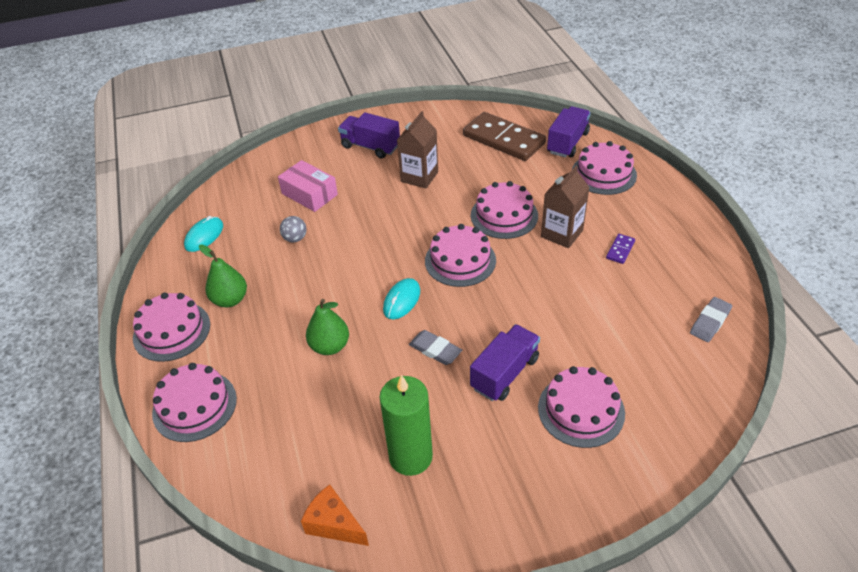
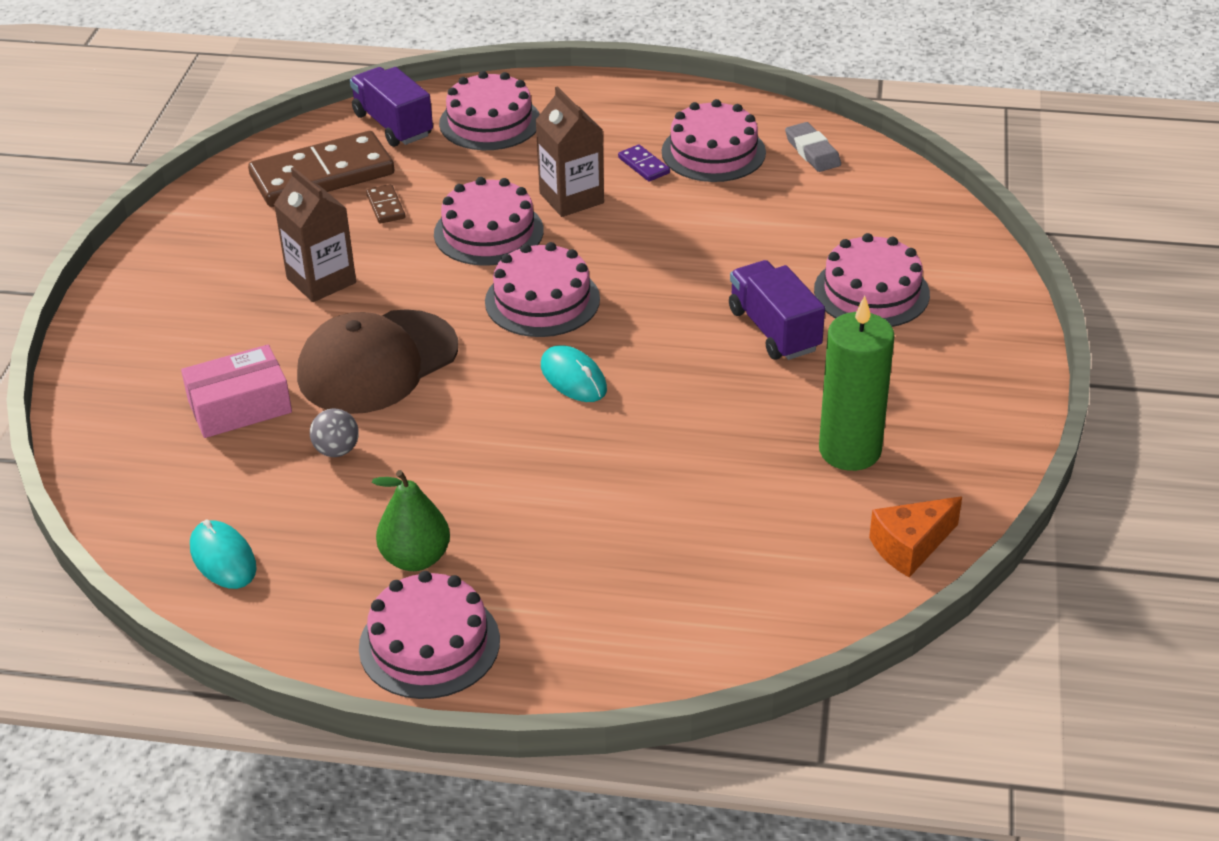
camera: 65 degrees left, 5 degrees down
(194, 405) = (614, 645): pink cake -> pink cake (713, 152)
(330, 346) = (605, 472): green pear -> none
(368, 223) = (377, 362): none -> brown cap
(370, 146) = (188, 307): purple truck -> none
(435, 350) = (690, 375): grey eraser -> none
(496, 171) = (385, 206): none -> brown domino

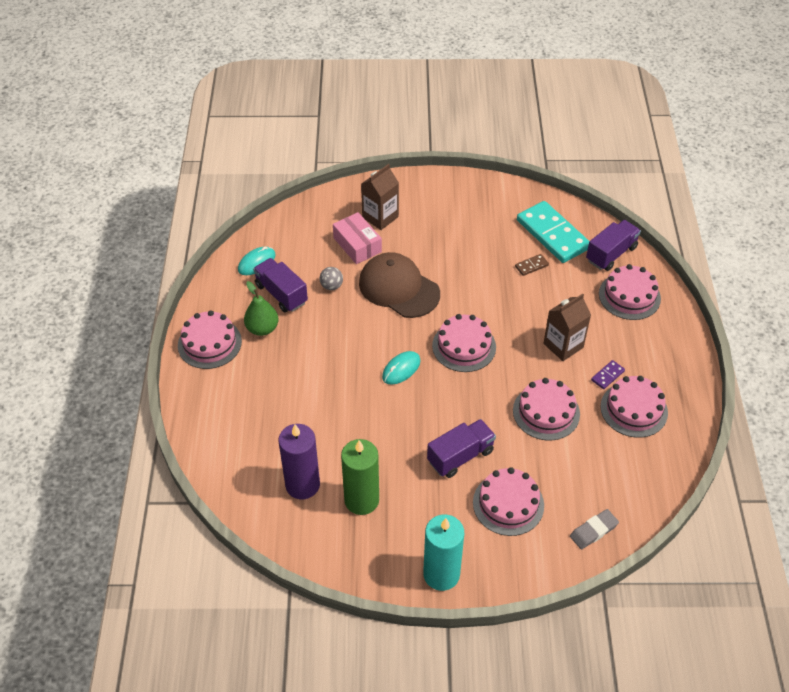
camera: 80 degrees right, 10 degrees up
(321, 280) = (460, 253): brown carton -> brown carton (380, 217)
(322, 175) = (552, 234): brown domino -> turquoise domino
(330, 524) = (281, 294): none -> purple truck
(488, 232) = (520, 313): pink cake -> pink cake (546, 412)
(810, 522) = (302, 485): none -> purple candle
(812, 151) = (652, 463): grey eraser -> grey eraser (593, 531)
(910, 547) = (289, 532): orange cheese -> none
(997, 374) = (441, 574): none -> turquoise candle

